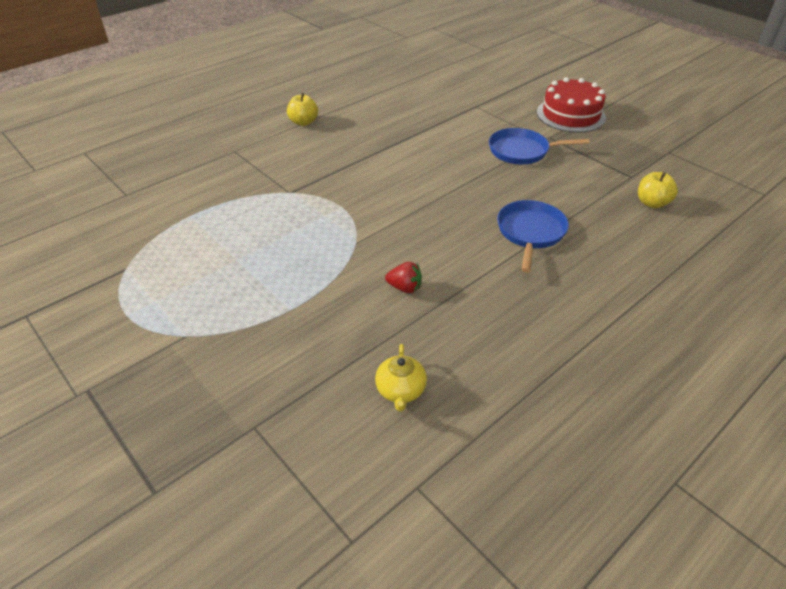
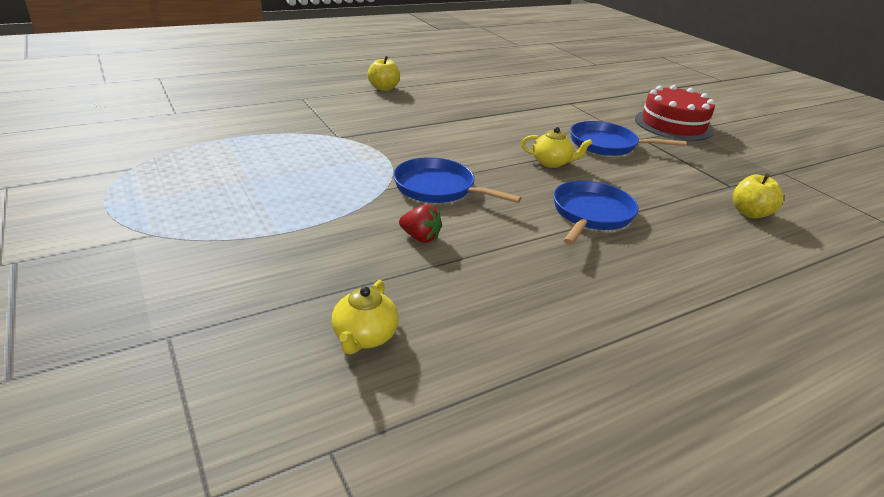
camera: 10 degrees right, 10 degrees down
(399, 232) = (438, 188): none -> blue pan
(482, 182) = (552, 163): none -> yellow teapot

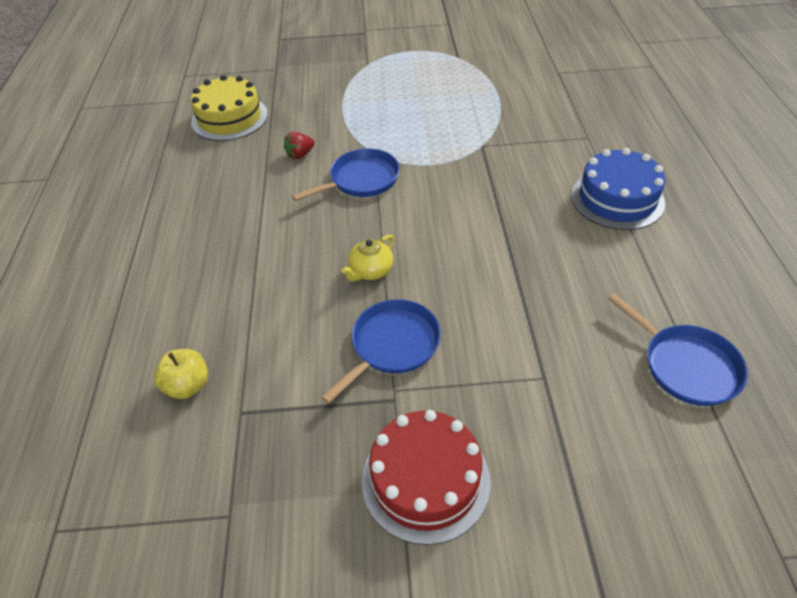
camera: 120 degrees right, 15 degrees up
(364, 337) = (229, 118): yellow teapot -> yellow cake
(383, 88) = (617, 199): yellow apple -> blue cake
(591, 214) = (269, 255): blue pan -> blue pan (686, 365)

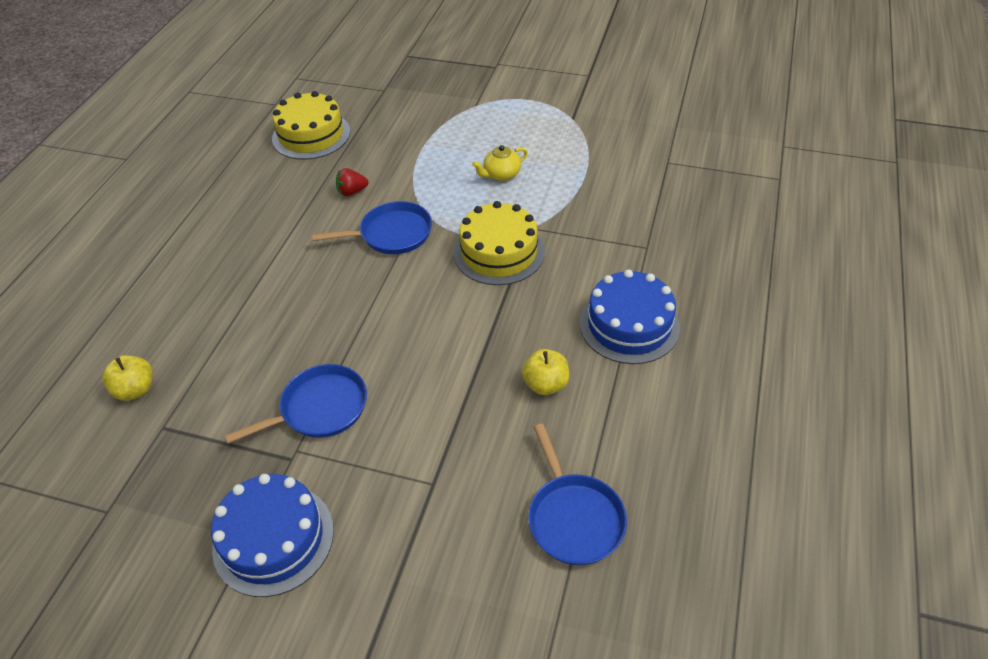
camera: 20 degrees right, 0 degrees up
(371, 271) = (344, 330): yellow teapot -> yellow teapot (501, 174)
(425, 480) = (273, 539): red cake -> blue cake
(467, 171) = (499, 252): none -> yellow cake
(583, 264) = (545, 384): none -> yellow apple

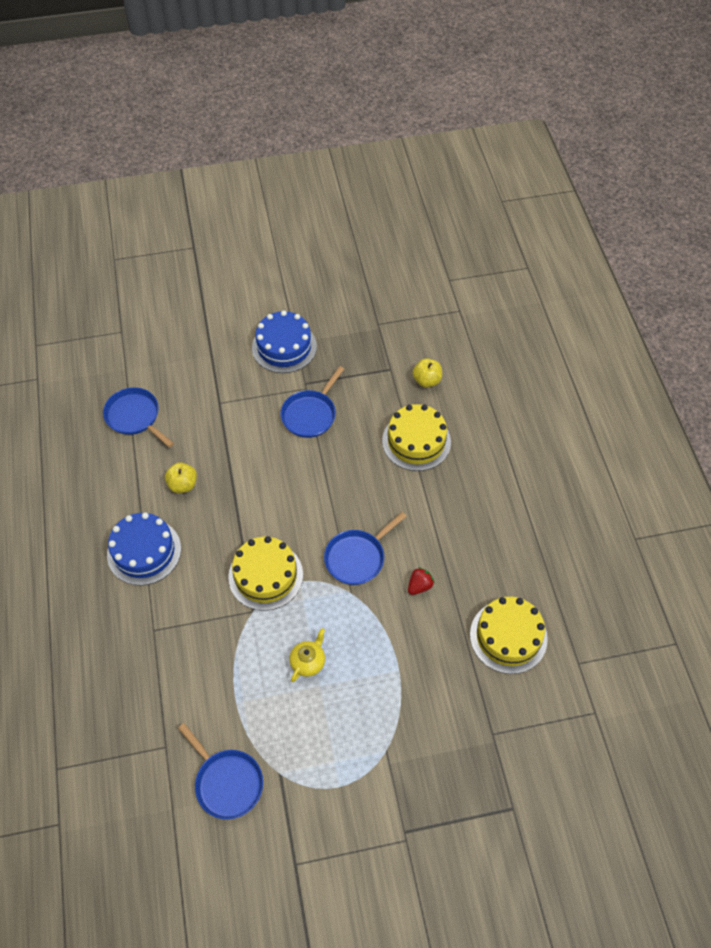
camera: 150 degrees right, 10 degrees up
(224, 320) = (416, 441): none -> yellow cake
(621, 127) = (227, 782): none -> blue pan

